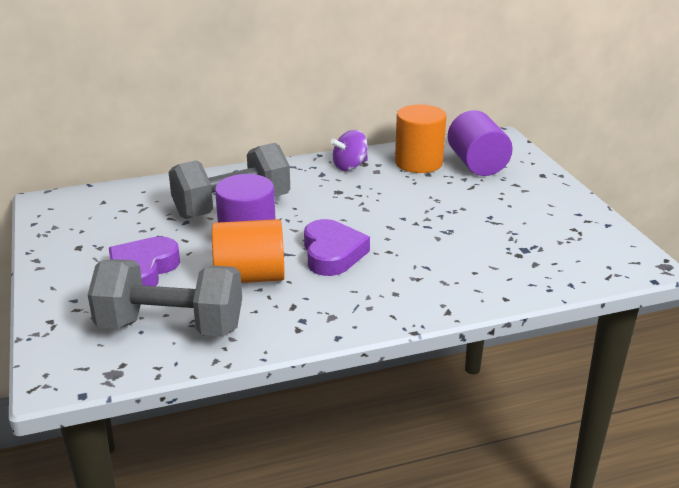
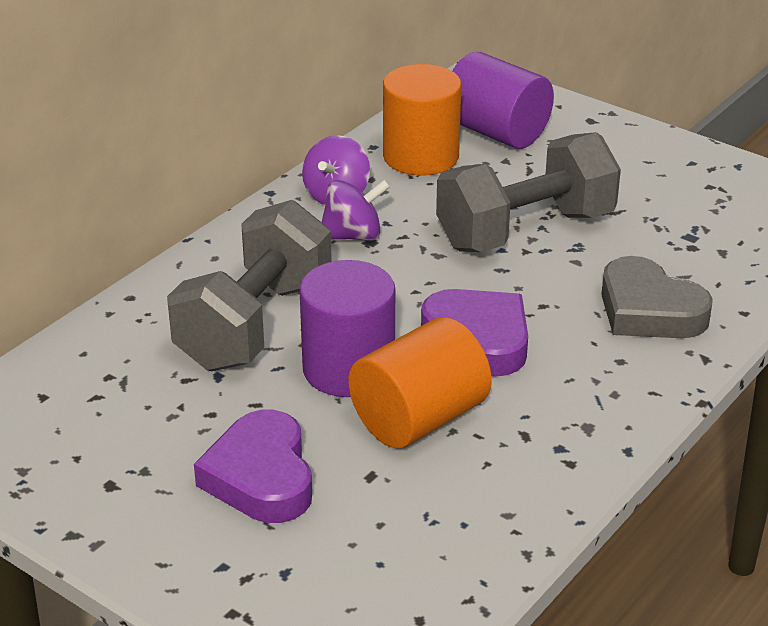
camera: 35 degrees left, 5 degrees up
(171, 327) = (411, 537): grey dumbbell -> grey dumbbell (525, 231)
(333, 186) = (353, 236): none -> purple spinning top
(447, 276) = (649, 310): none -> grey heart

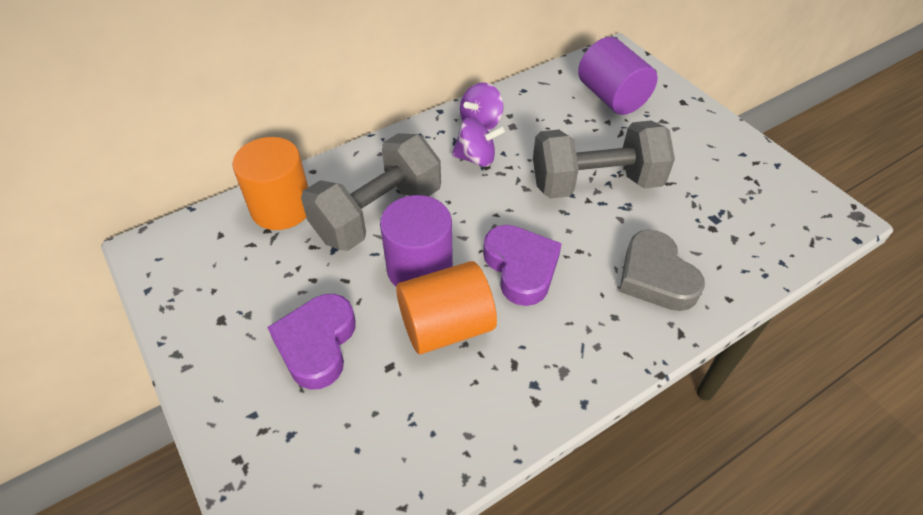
camera: 20 degrees right, 15 degrees up
(421, 156) = (551, 105): orange cylinder -> orange cylinder (281, 208)

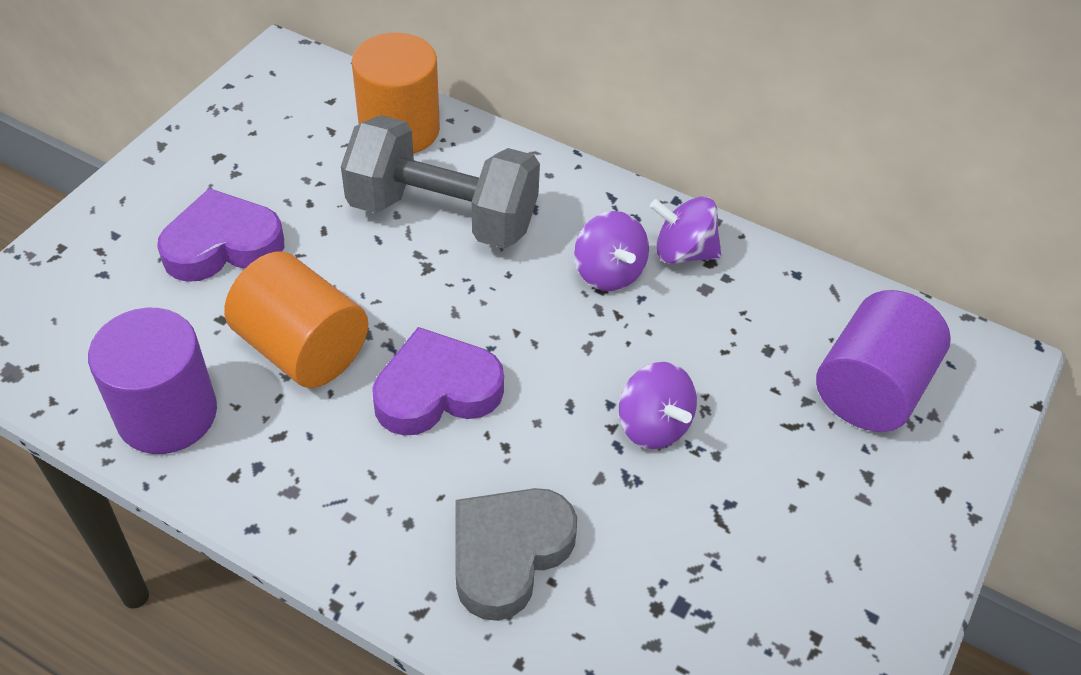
camera: 60 degrees right, 0 degrees up
(419, 268) = (378, 289): purple cylinder -> purple cylinder (167, 414)
(521, 268) = (436, 390): purple heart -> purple heart turned 150 degrees counterclockwise
(595, 183) = (653, 425): grey dumbbell -> purple spinning top

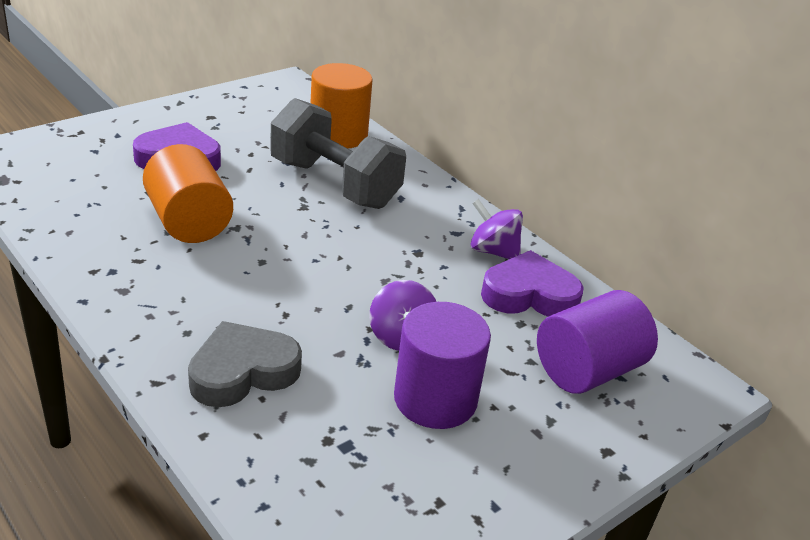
camera: 20 degrees right, 15 degrees down
(167, 414) = (77, 227): purple cylinder -> purple cylinder (435, 399)
(436, 390) = (260, 270): purple heart -> purple heart (529, 294)
(608, 272) = (429, 246): purple spinning top -> none

